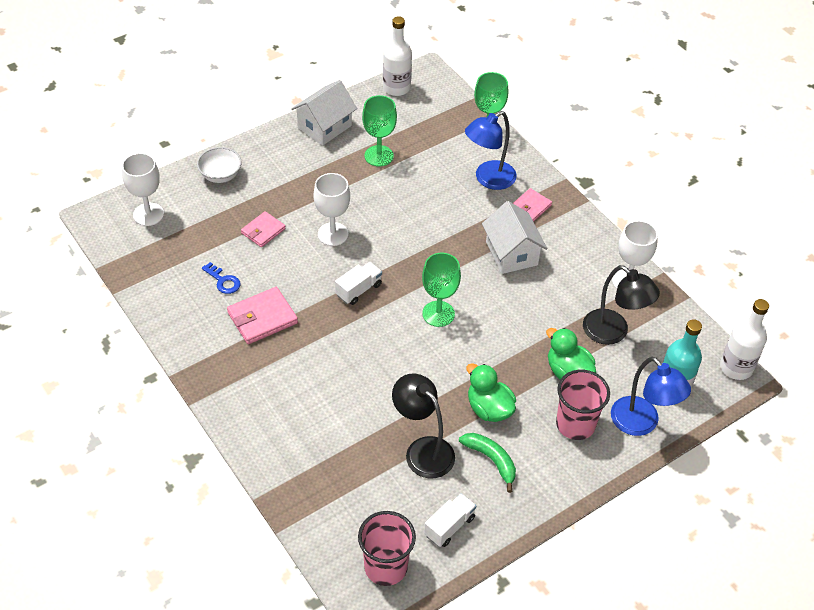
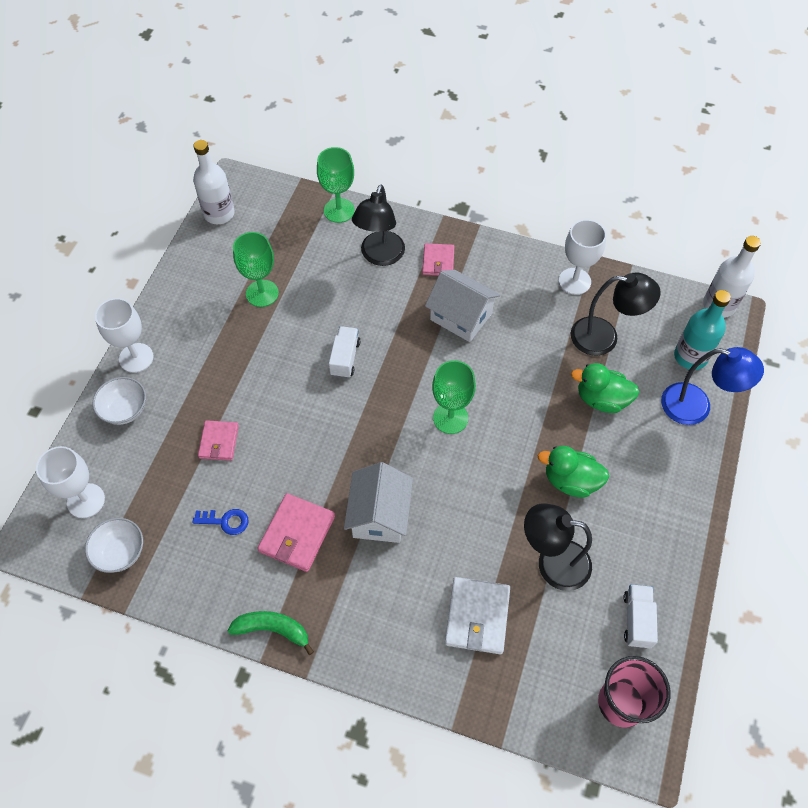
camera: 35 degrees left, 10 degrees up
(142, 257) = (120, 552): none -> white bowl
(324, 127) = (184, 294): white house -> white house (379, 515)
(333, 234) = (288, 401): white goblet -> white goblet (136, 358)
(336, 446) = (477, 616): none -> white wallet
(358, 290) = (361, 442): white truck -> white truck (345, 358)
(488, 179) = (380, 256): blue lamp -> black lamp
(491, 460) = (615, 529): green banana -> green banana (273, 629)
(575, 424) = (649, 445): pink cup -> none

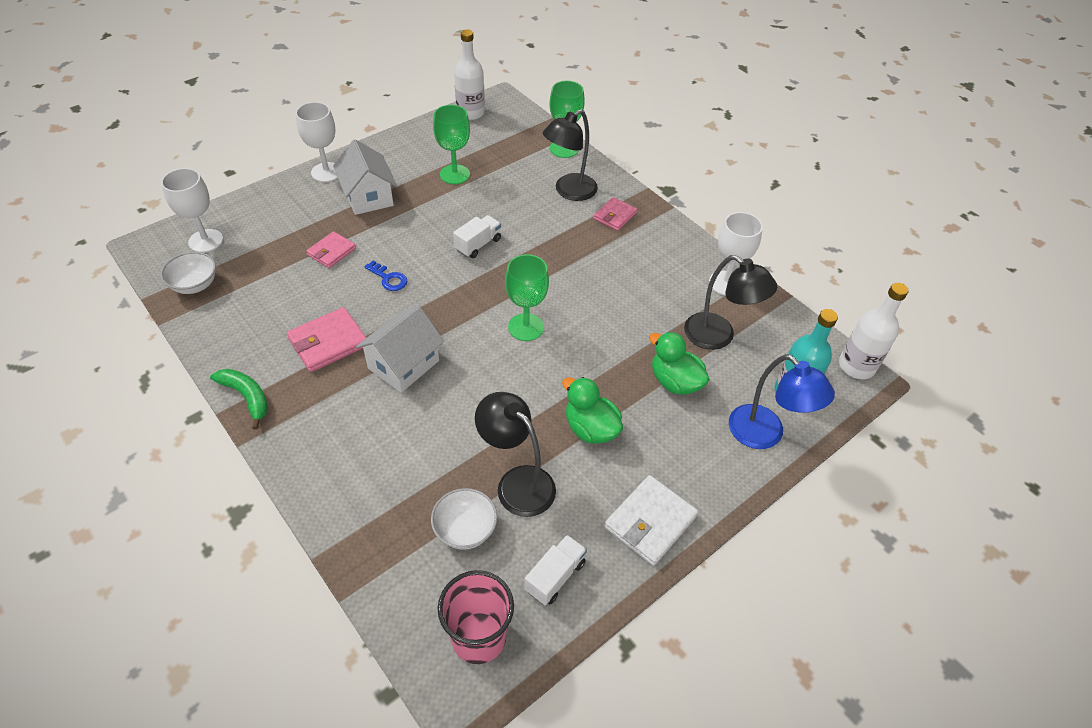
camera: 30 degrees right, 10 degrees down
(125, 410) = (287, 199): white bowl -> white bowl (465, 530)
(225, 521) = (285, 305): blue key -> blue key (388, 278)
(461, 316) = (600, 261): white house -> white house (368, 197)
(477, 616) = (413, 485): white wallet -> white wallet (650, 522)

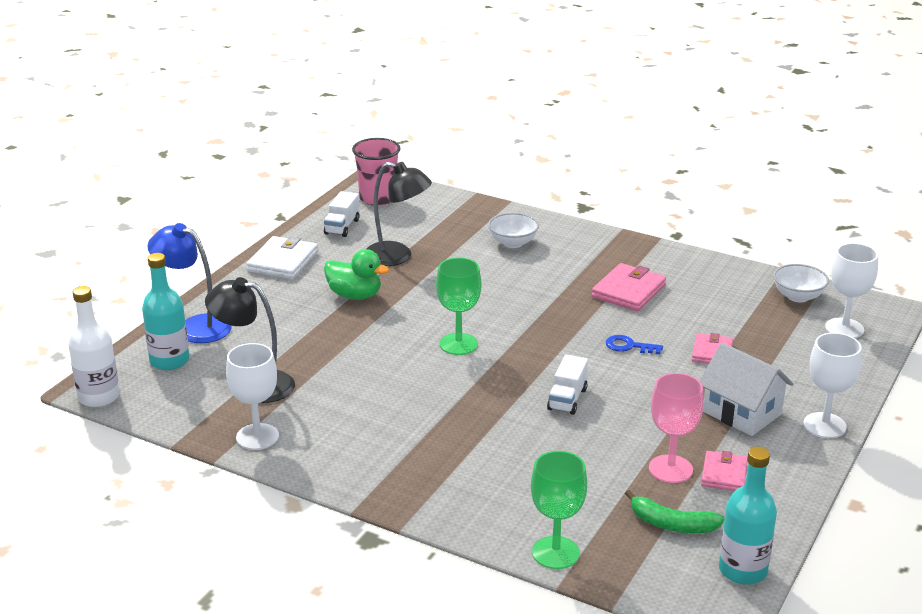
camera: 160 degrees right, 20 degrees down
(246, 397) = (651, 249): green banana -> green banana (672, 524)
(403, 364) = (548, 294): white house -> none
(454, 174) = (670, 469): green goblet -> pink goblet
(465, 530) = (419, 230): white bowl -> white bowl (513, 243)
(470, 113) = (742, 570): white bottle -> turquoise bottle
(569, 191) = (505, 490): black lamp -> none
(615, 216) = (426, 476): pink wallet -> pink wallet (724, 474)
(675, 382) = (290, 341): green duck -> none

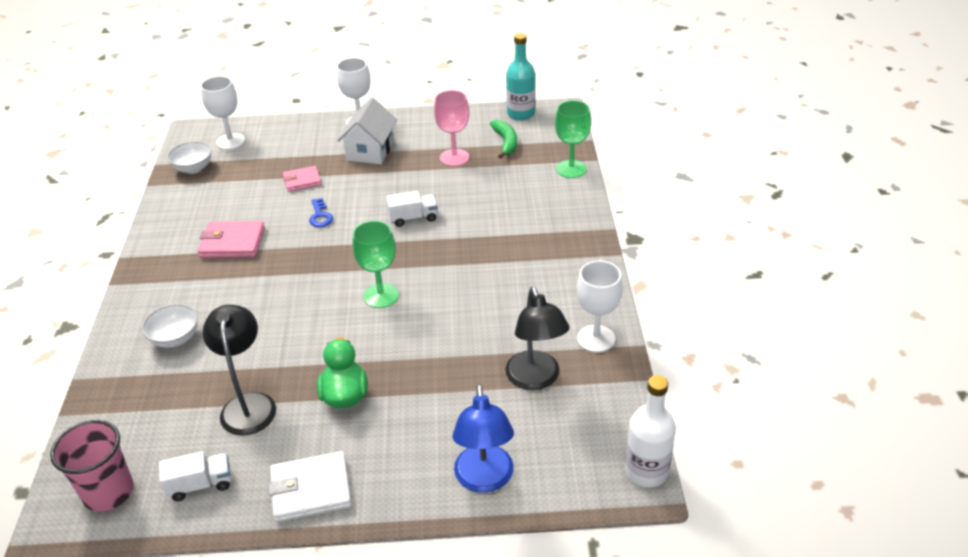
camera: 120 degrees left, 10 degrees up
(169, 361) = (553, 459): turquoise bottle -> none
(724, 474) = (442, 140): pink wallet -> none

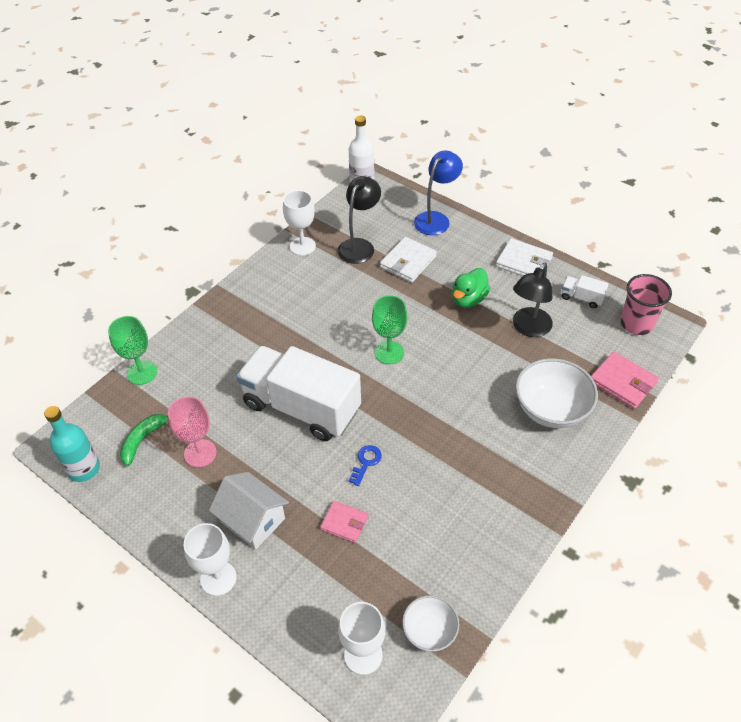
camera: 140 degrees left, 10 degrees up
(175, 338) = (551, 409): white bowl -> white bowl, size x1.71
(232, 243) = (456, 482): pink wallet -> pink wallet (622, 382)
(370, 151) = (252, 520): white house -> white house turned 75 degrees clockwise
(413, 218) = (301, 407): white truck -> white truck, size x2.50
(458, 396) = (408, 262): none -> white wallet

